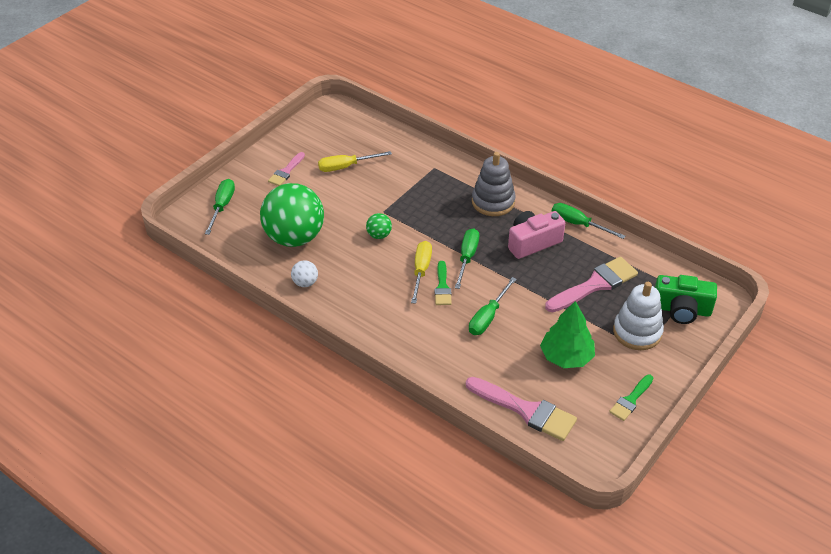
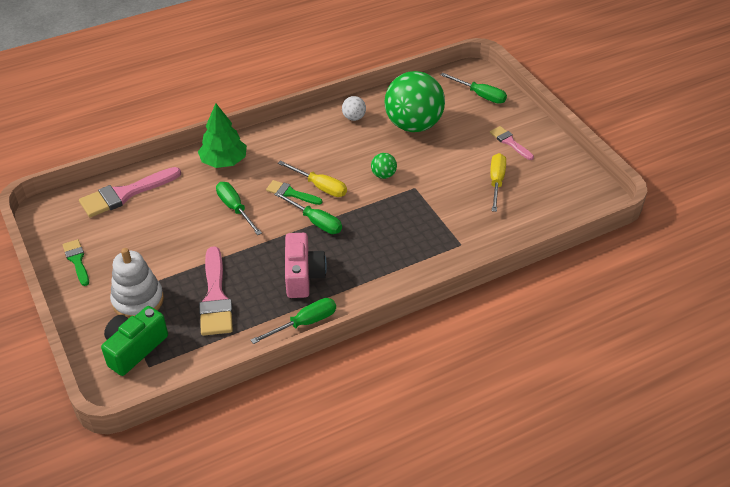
camera: 115 degrees right, 0 degrees up
(493, 202) = (380, 269): grey stacking toy -> none
(566, 356) = (153, 240): green tree -> green tree (224, 161)

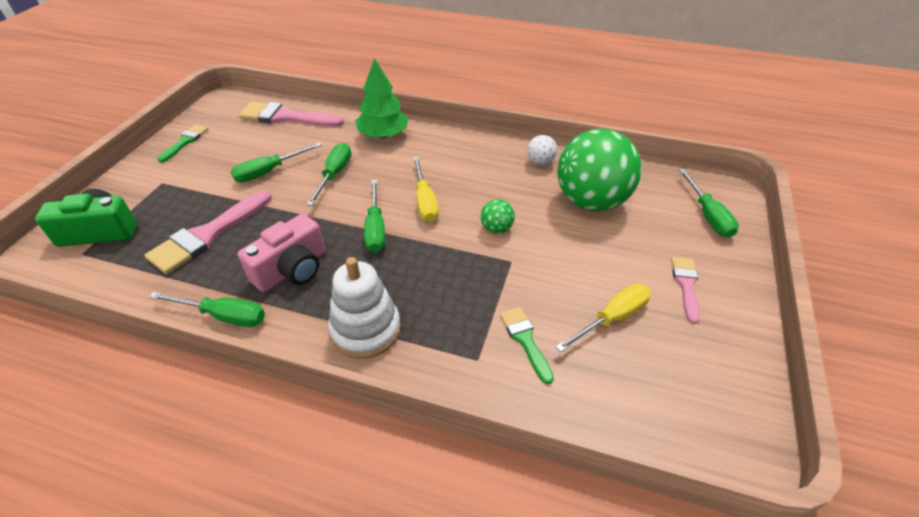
camera: 45 degrees right, 0 degrees up
(138, 300) = (164, 197): white stacking toy -> white stacking toy (366, 330)
(185, 236) = (269, 171): none -> green screwdriver
(291, 193) = (393, 191): green brush -> green brush (525, 340)

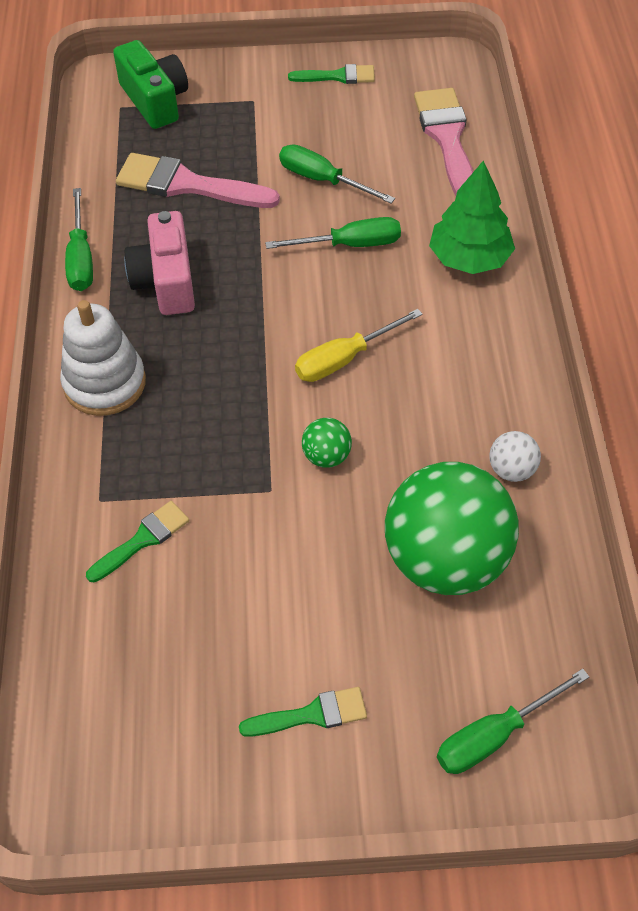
camera: 70 degrees right, 10 degrees up
(292, 269) = (166, 281): pink camera -> pink camera turned 60 degrees clockwise
(375, 229) = (267, 328): green screwdriver -> none
(612, 318) = (212, 629): yellow screwdriver -> none
(686, 285) = (312, 714): pink brush -> green brush

